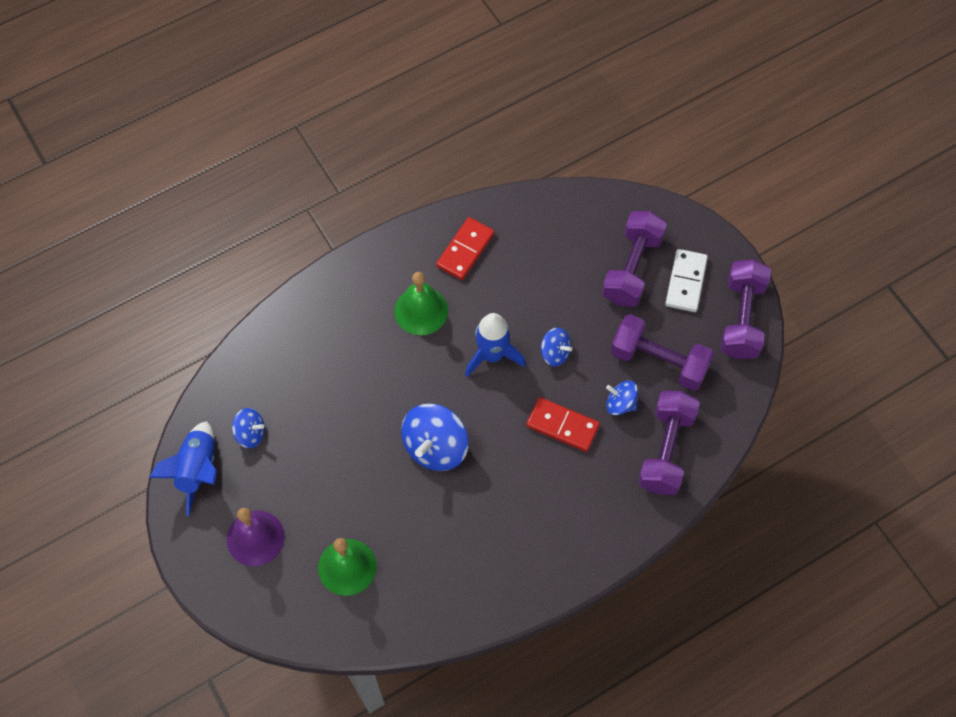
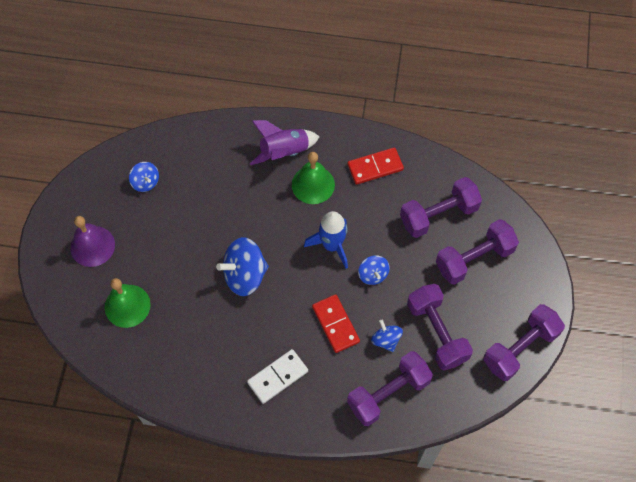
camera: 40 degrees right, 0 degrees up
(197, 470) = (97, 180): blue rocket -> none
(364, 300) = (284, 152): none -> purple rocket
(564, 252) = (438, 215): none -> purple dumbbell
(685, 282) = (503, 295): white domino -> white domino (277, 377)

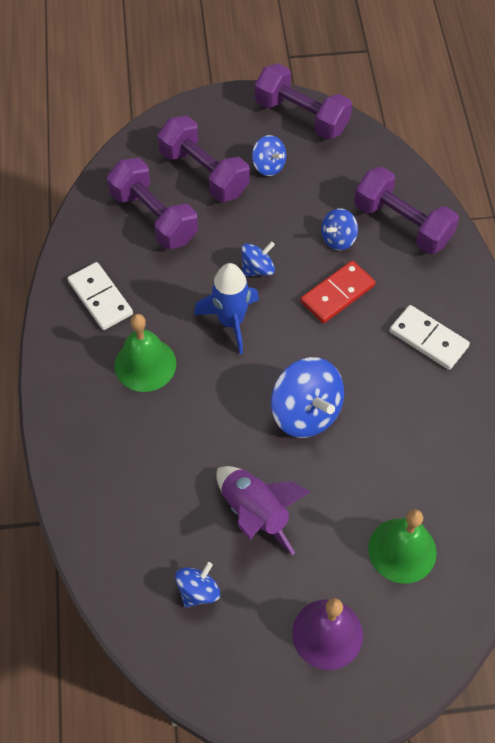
camera: 105 degrees left, 5 degrees down
(284, 152) = (101, 412): purple rocket -> purple rocket (255, 512)
(375, 167) = (100, 298): red domino -> white domino
(437, 332) = (310, 192): purple dumbbell -> none
(471, 308) = (268, 166): none -> blue spinning top

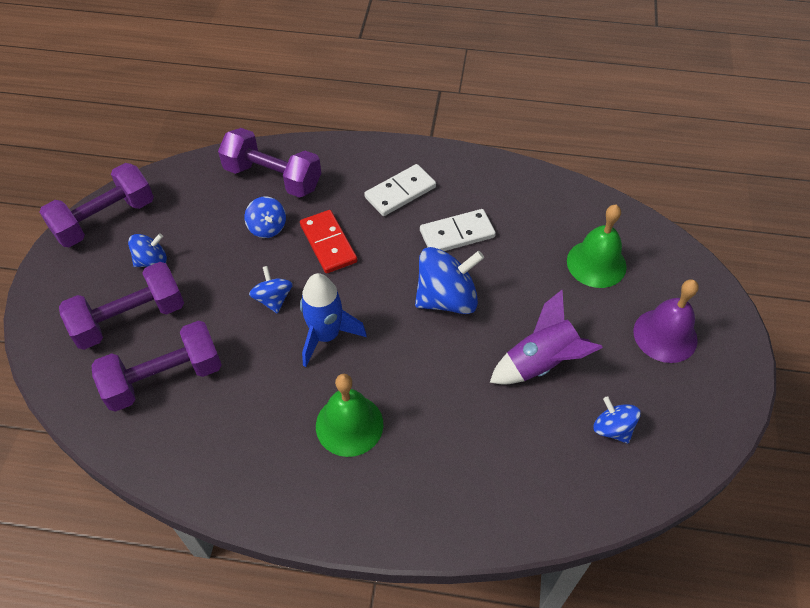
camera: 75 degrees left, 5 degrees down
(100, 298) = (248, 453): white domino -> white domino (457, 234)
(402, 224) = (273, 178): purple dumbbell -> purple dumbbell turned 60 degrees clockwise

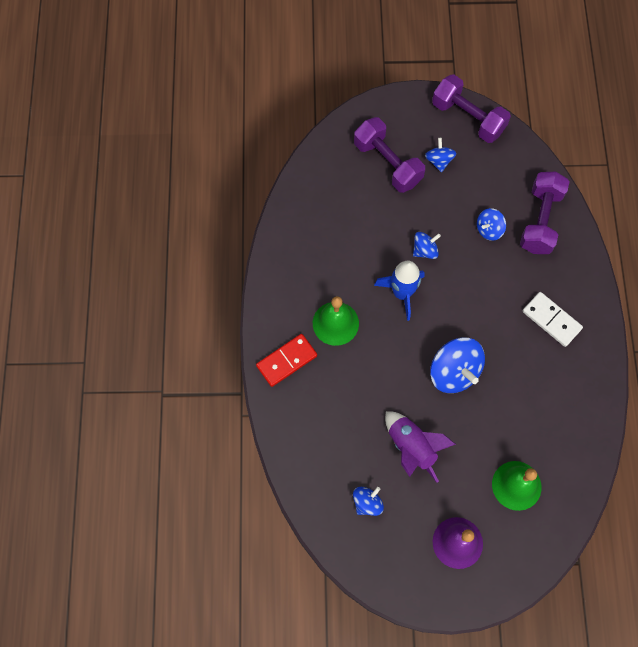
camera: 80 degrees right, 15 degrees up
(152, 261) = (439, 161): blue spinning top -> blue spinning top turned 150 degrees counterclockwise
(164, 378) = (347, 199): purple dumbbell -> none
(328, 243) = (485, 276): red domino -> red domino (286, 361)
(457, 234) = (519, 371): white domino -> none

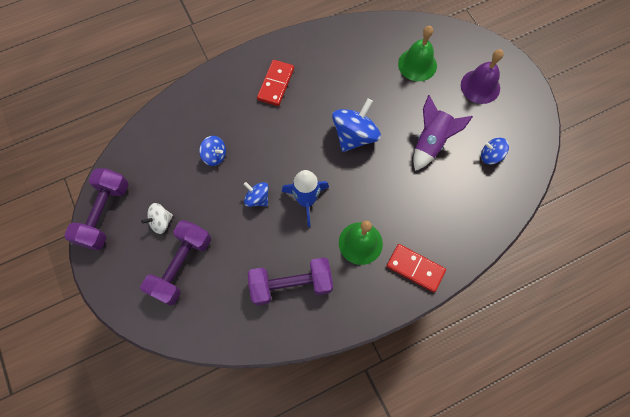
camera: 115 degrees left, 0 degrees up
(439, 161) = (161, 222): blue spinning top -> white spinning top
(540, 221) = (189, 120): purple dumbbell -> purple dumbbell (291, 285)
(551, 320) = (276, 84): white domino -> red domino

